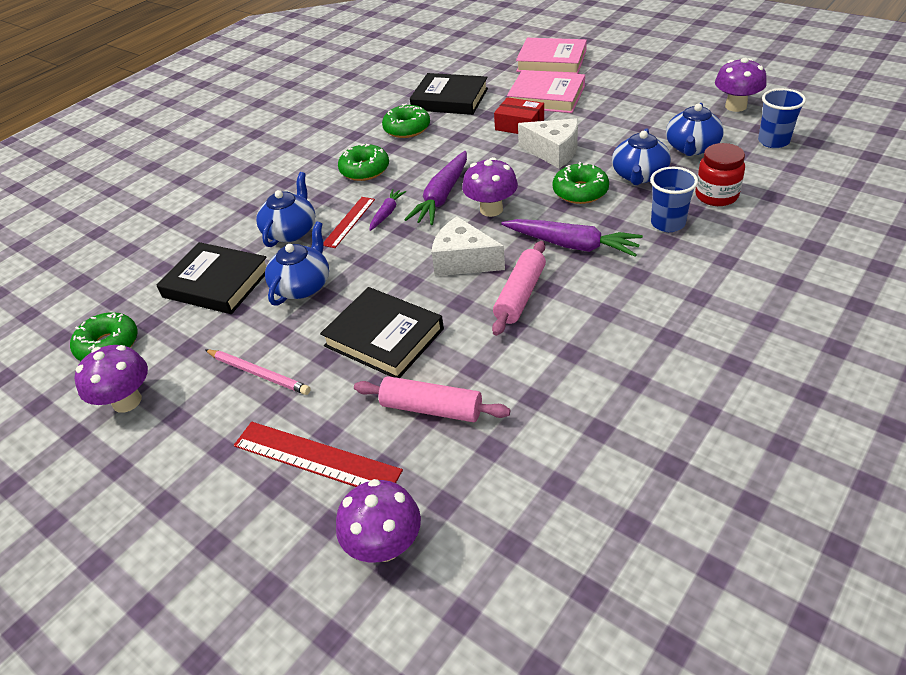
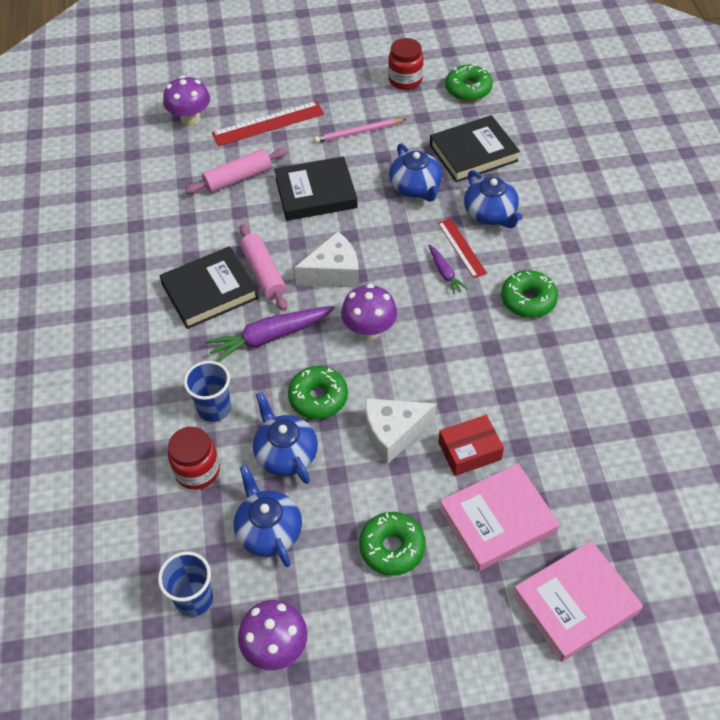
camera: 130 degrees right, 10 degrees up
(127, 401) = (405, 80): purple mushroom -> red jar
(407, 128) = (568, 371): green donut -> green donut (392, 547)
(442, 196) = (425, 316): purple carrot -> none
(450, 99) = (591, 444): black book -> black book (209, 291)

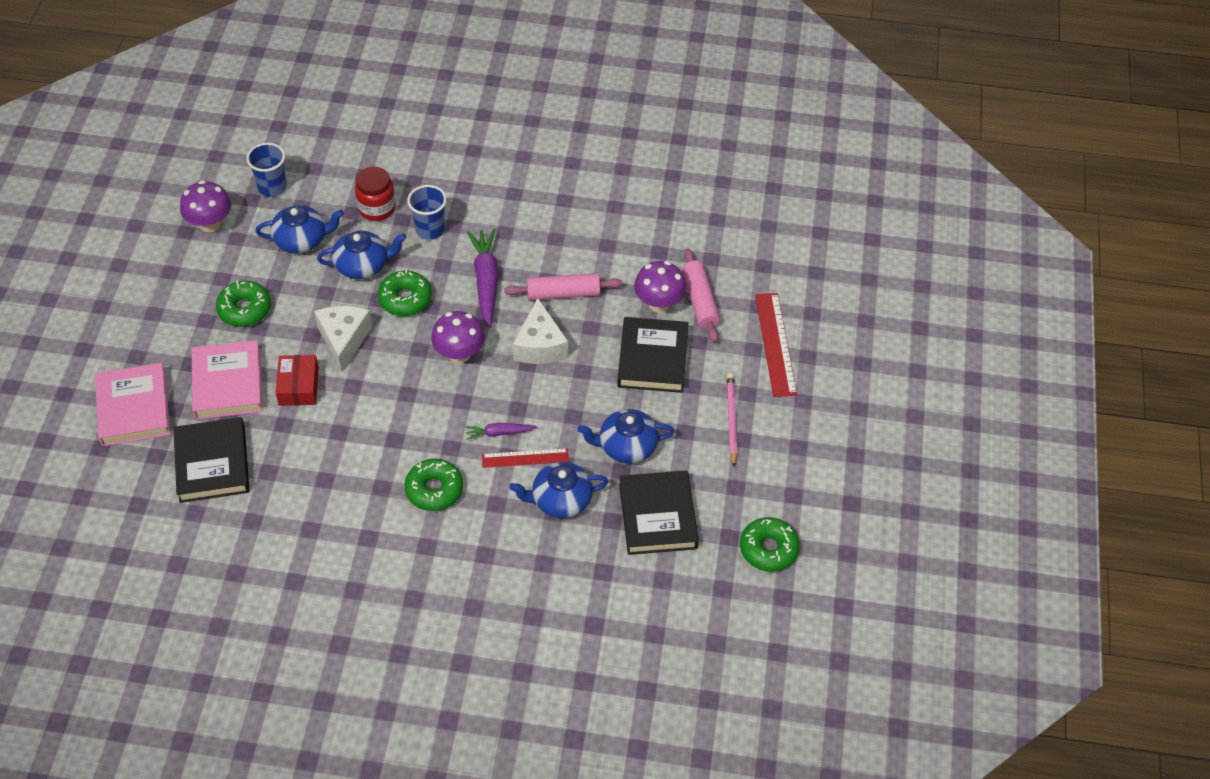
camera: 105 degrees right, 0 degrees up
(190, 119) = (806, 280): purple mushroom -> purple mushroom (659, 303)
(209, 291) = (559, 251): black book -> black book (212, 463)
(405, 80) = (806, 490): red jar -> none

